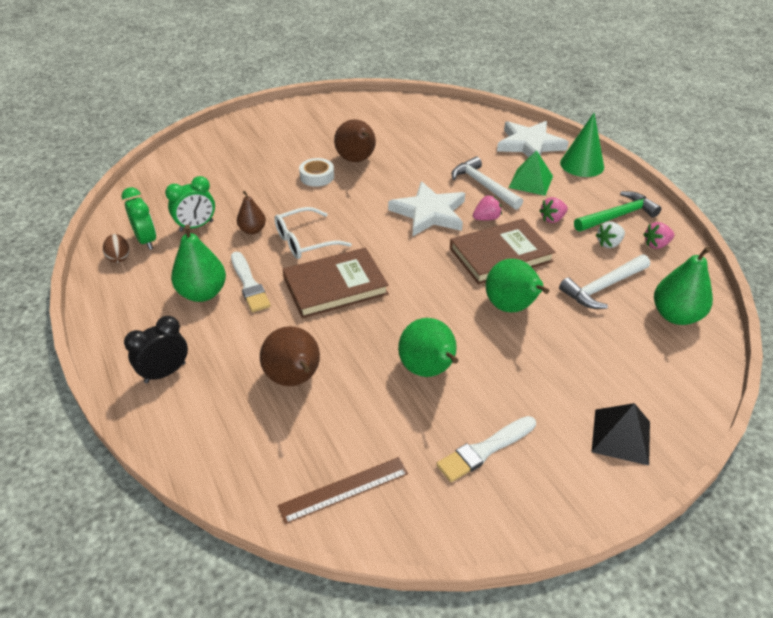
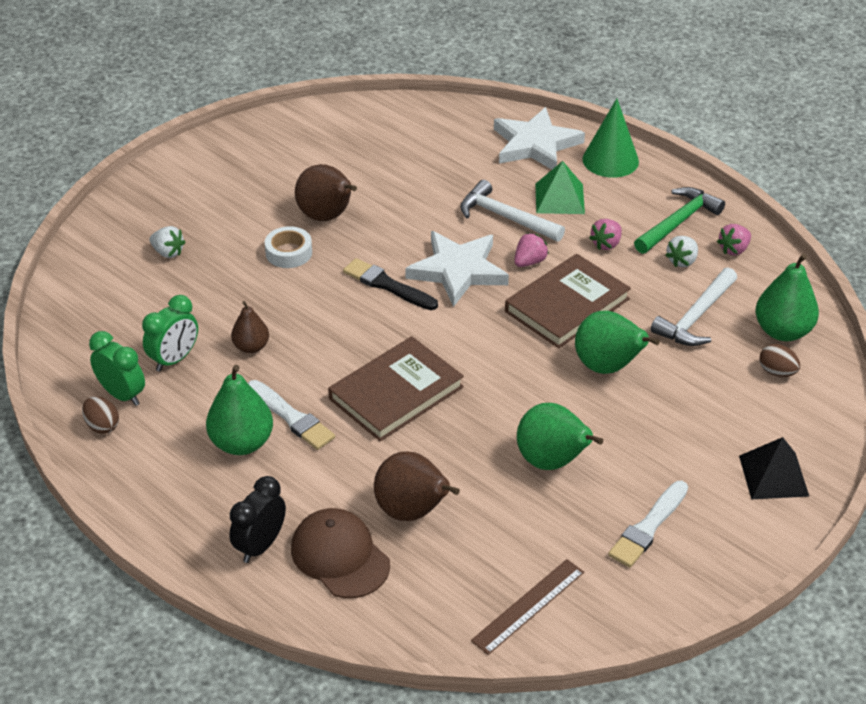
camera: 20 degrees left, 0 degrees up
(218, 399) = (340, 556): none -> brown cap
(238, 160) = (168, 252): none -> white strawberry
(305, 241) = (326, 345): white glasses -> none
(372, 211) = (387, 285): none -> black brush
(658, 347) = (777, 372): none -> brown egg

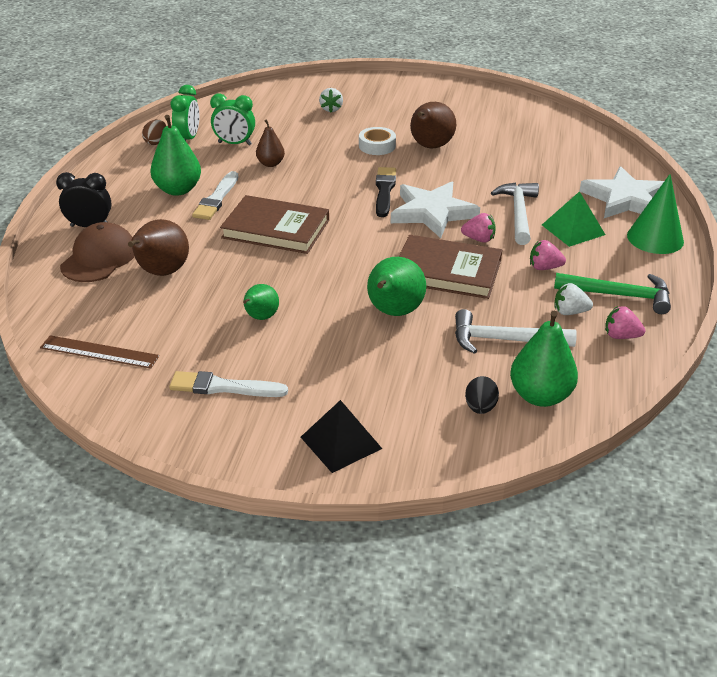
camera: 60 degrees right, 5 degrees down
(552, 462) = (260, 317): green pear -> green pear, size x0.61
(777, 372) = (480, 407): brown egg -> black egg

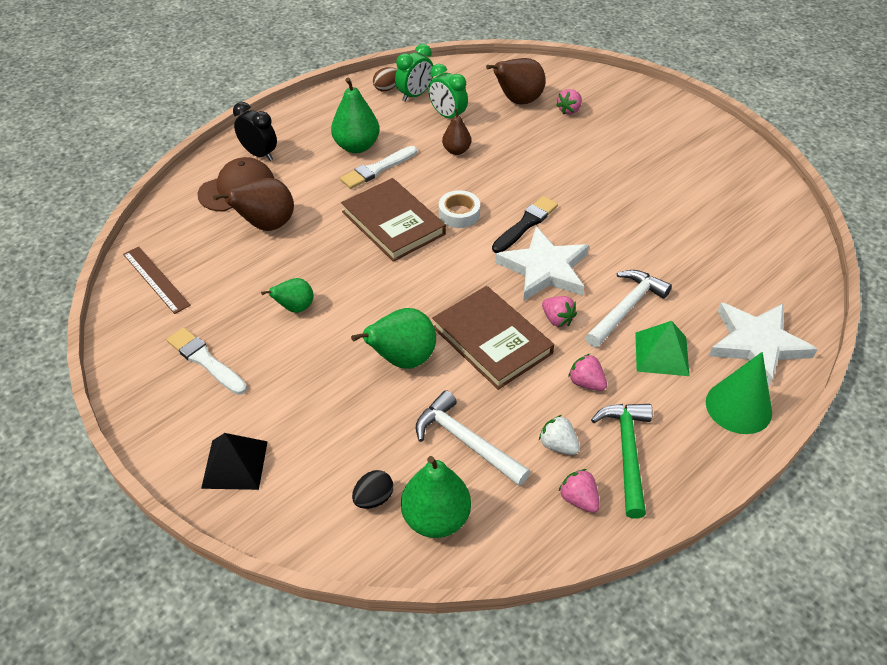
camera: 35 degrees right, 10 degrees up
(331, 109) = (569, 110): white strawberry -> pink strawberry
(377, 146) = (569, 170): white tape -> white tape (459, 214)
(430, 147) = (619, 192): brown pear -> brown pear (518, 101)
(619, 295) = (627, 453): green hammer -> green hammer turned 135 degrees counterclockwise

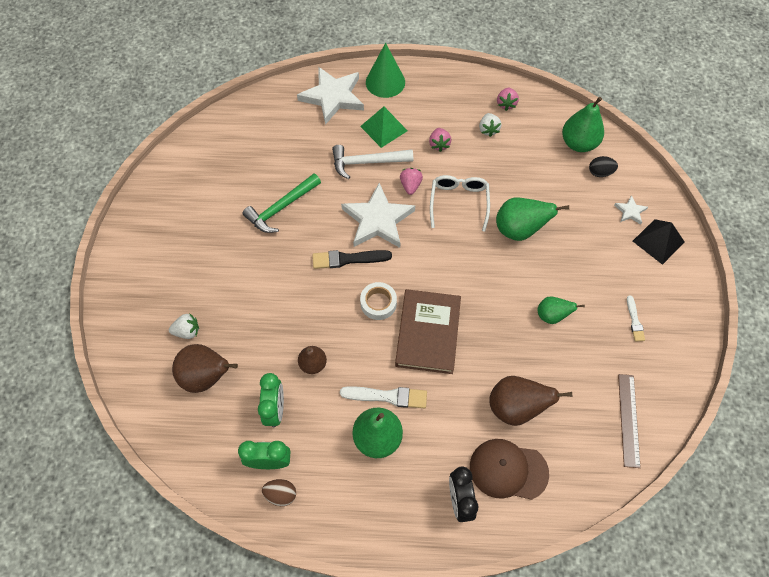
camera: 135 degrees left, 15 degrees up
(205, 360) = (634, 320): white brush -> white brush, size x0.60
(296, 476) = (630, 211): none -> white star
(466, 441) = (530, 164): white hammer -> none
(492, 340) = (459, 202): brown book -> white glasses
(569, 110) = (187, 331): pink strawberry -> white strawberry
(627, 453) = (461, 103): green hammer -> green hammer (281, 208)

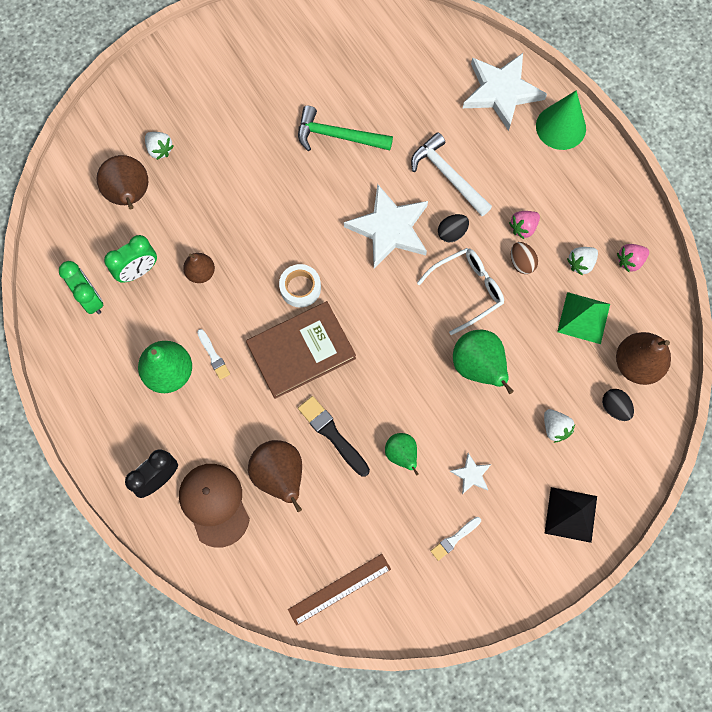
camera: 55 degrees right, 10 degrees up
(281, 494) = (69, 327): brown egg -> brown egg (521, 263)
(348, 259) = (327, 231): black brush -> black brush (332, 434)
(384, 128) = (501, 164): green pyramid -> green pyramid (583, 318)
(387, 396) = (213, 356): white brush -> white brush, size x0.60
(410, 185) = (452, 233): pink strawberry -> black egg
(578, 143) = (636, 364): green pear -> brown pear
(592, 213) = (555, 428): none -> white strawberry
(630, 211) = (587, 465): white star -> white star (471, 474)

